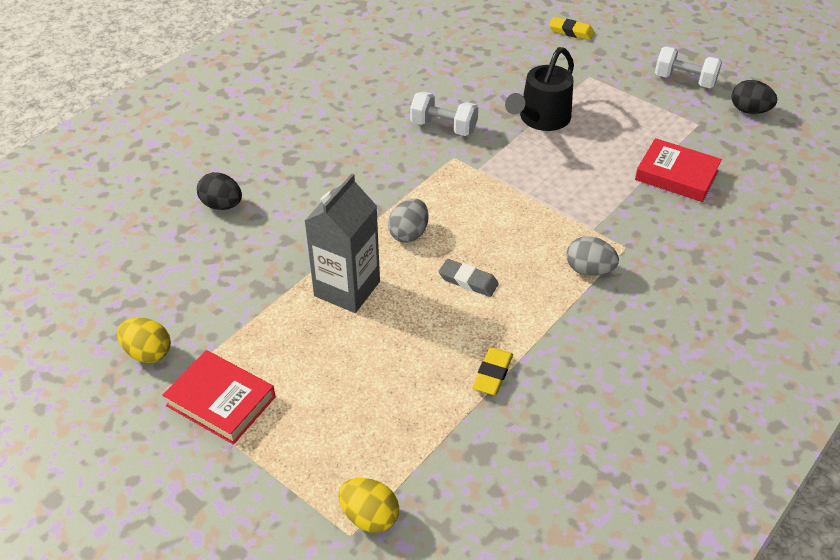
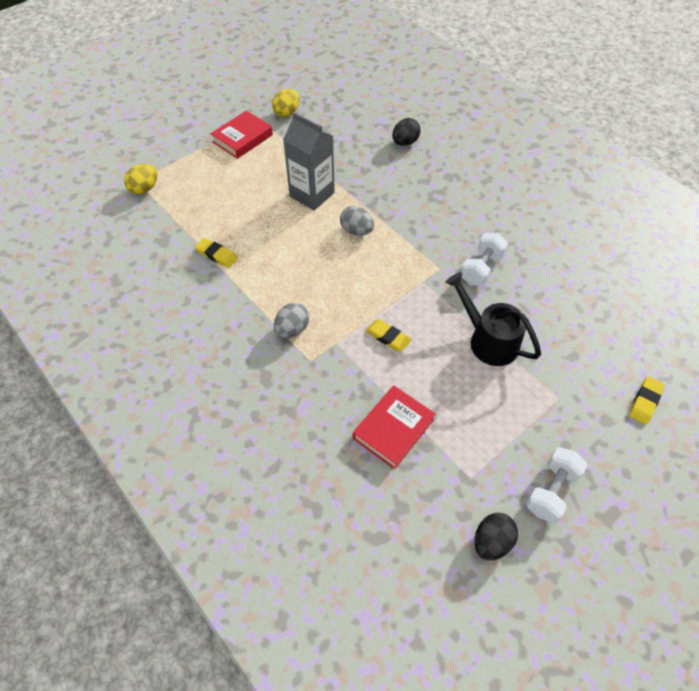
camera: 100 degrees right, 10 degrees up
(468, 281) = (301, 256): grey eraser -> none
(567, 189) = (388, 337): none -> yellow eraser

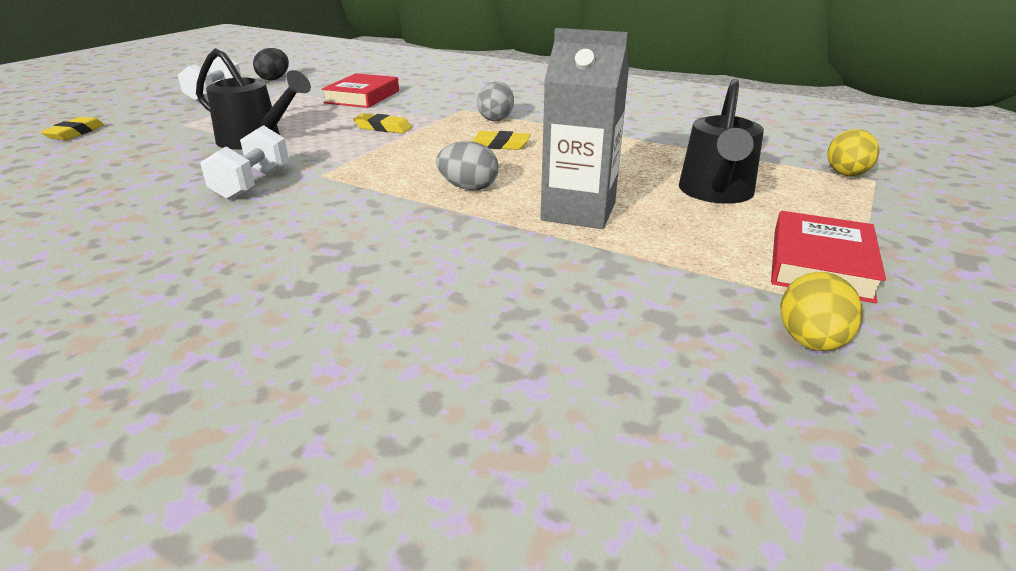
camera: 160 degrees right, 25 degrees down
(217, 255) = (644, 144): yellow eraser -> yellow eraser (499, 145)
(231, 191) = (716, 193): none -> black watering can
(405, 142) = (433, 337): black egg -> none

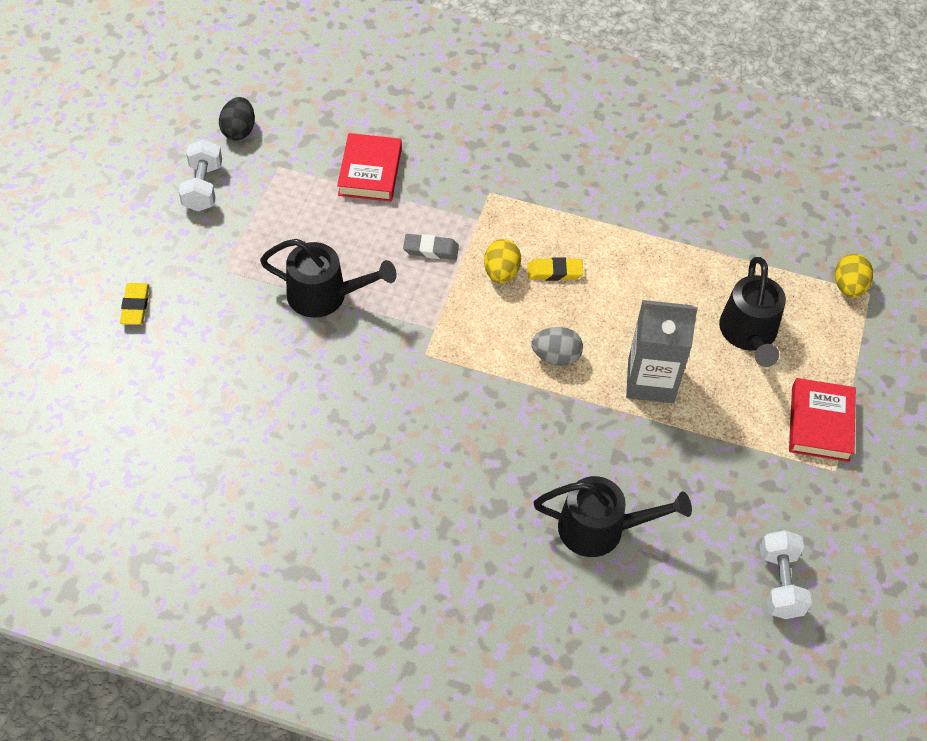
camera: 15 degrees left, 25 degrees up
(252, 184) = (377, 379): white dumbbell -> white dumbbell (780, 583)
(383, 128) = (431, 249): yellow eraser -> grey eraser
(441, 326) = (601, 528): none -> black watering can
(496, 119) = (531, 212): grey egg -> none
(811, 342) = (809, 505): yellow egg -> yellow egg (501, 272)

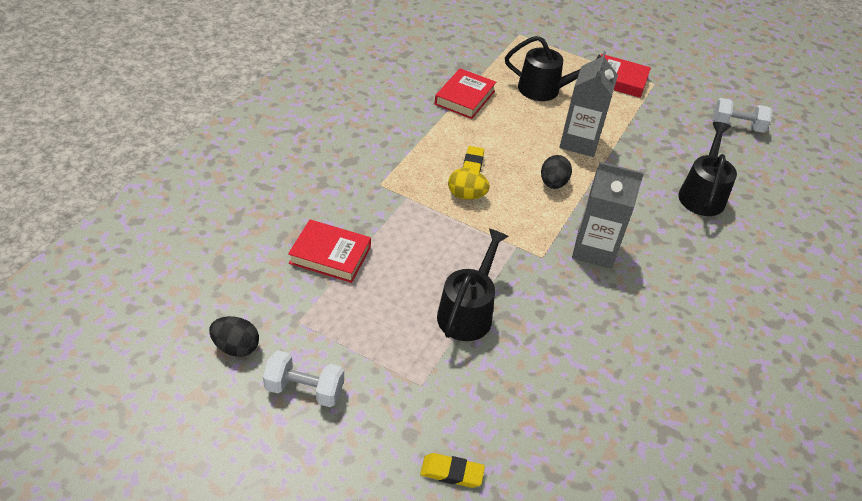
camera: 80 degrees left, 10 degrees down
(431, 249) = (432, 232): grey eraser -> none
(453, 406) = (594, 249): none -> grey carton
(556, 356) = (553, 183): grey egg -> black egg
(686, 248) = (465, 98): none -> red book
(848, 287) = (513, 41): yellow egg -> none

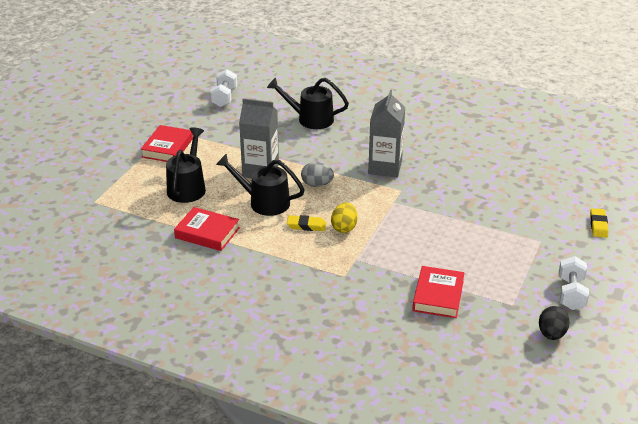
camera: 90 degrees left, 10 degrees down
(468, 311) = (467, 223): black watering can -> black watering can (263, 202)
(553, 183) = (317, 184): black egg -> grey egg

